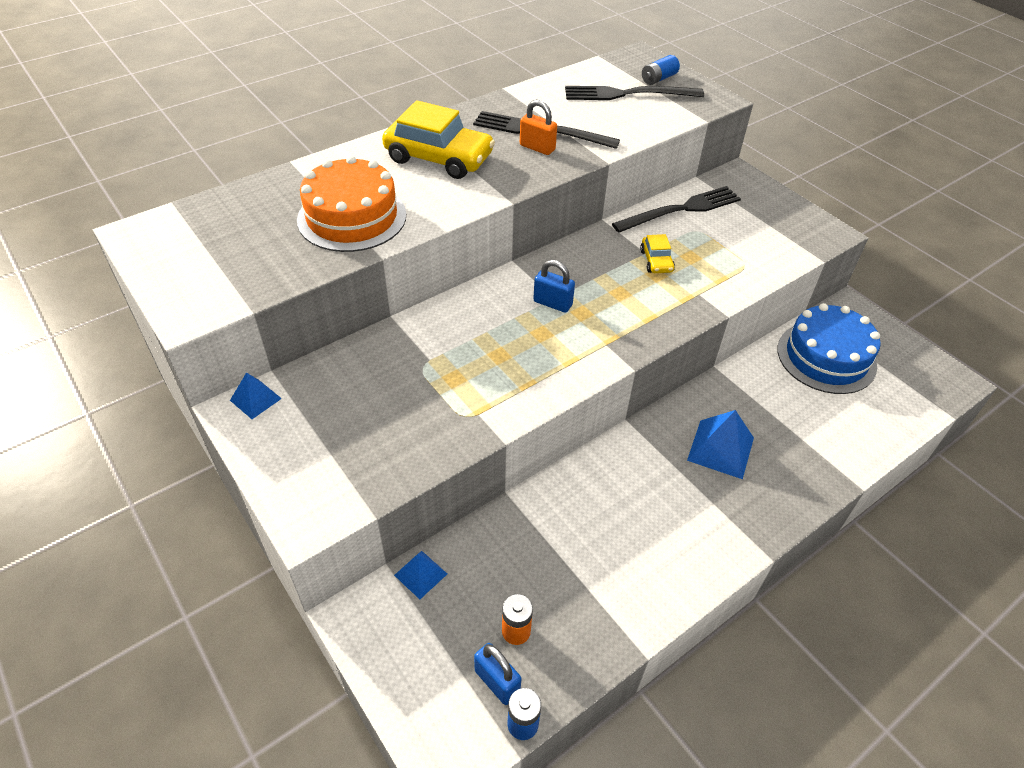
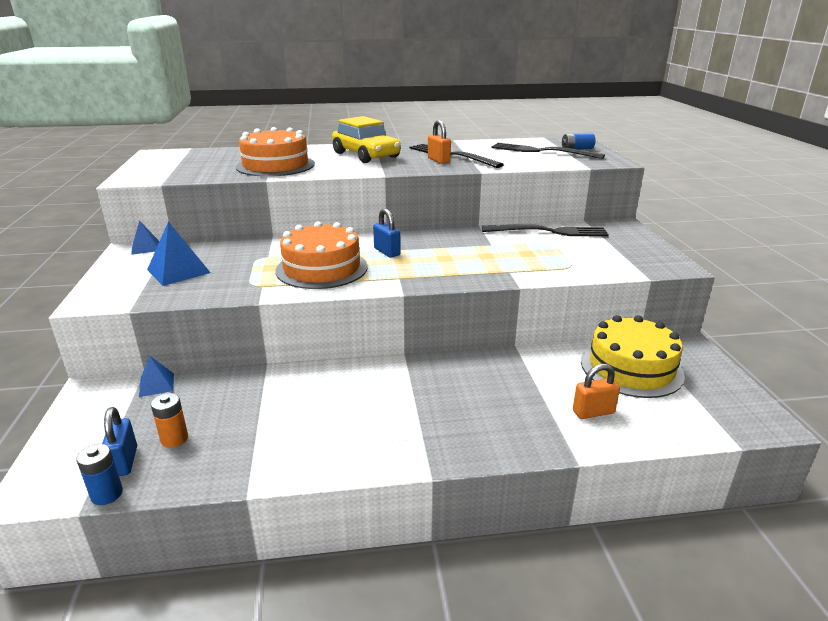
camera: 30 degrees right, 20 degrees down
(512, 358) = (321, 268): none -> orange cake
(656, 261) = (495, 250): yellow car -> none
(720, 448) = (464, 393): blue pyramid -> blue pyramid (178, 271)
(826, 357) = (631, 368): blue cake -> yellow cake
(834, 425) = (593, 412): none -> orange padlock

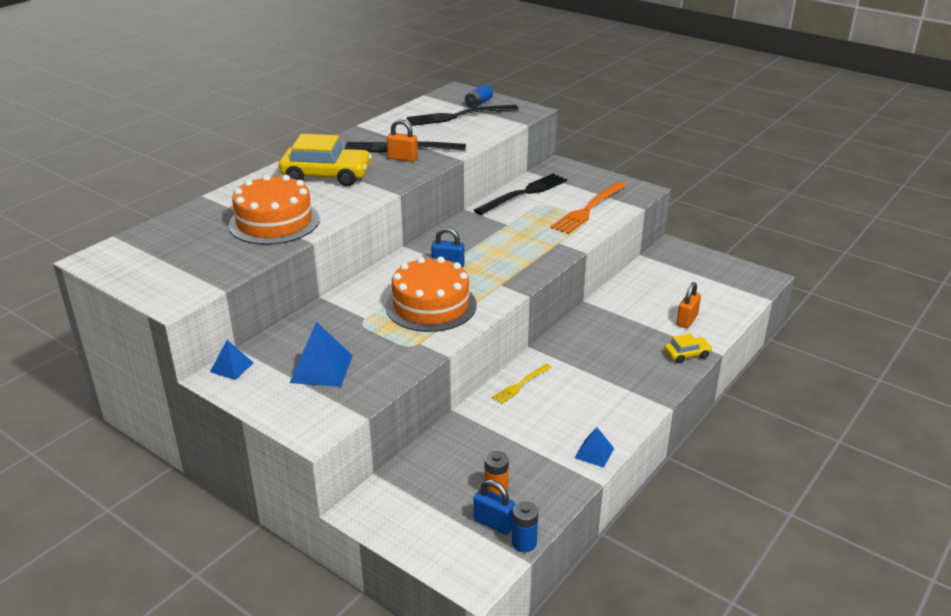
camera: 45 degrees left, 5 degrees up
(156, 385) = (405, 473): blue pyramid -> blue pyramid (594, 453)
(344, 376) = (520, 384): none -> yellow fork
(538, 441) = (687, 354): none -> yellow car
(588, 260) = (588, 209): none -> orange fork
(631, 368) = (666, 280): yellow cake -> none

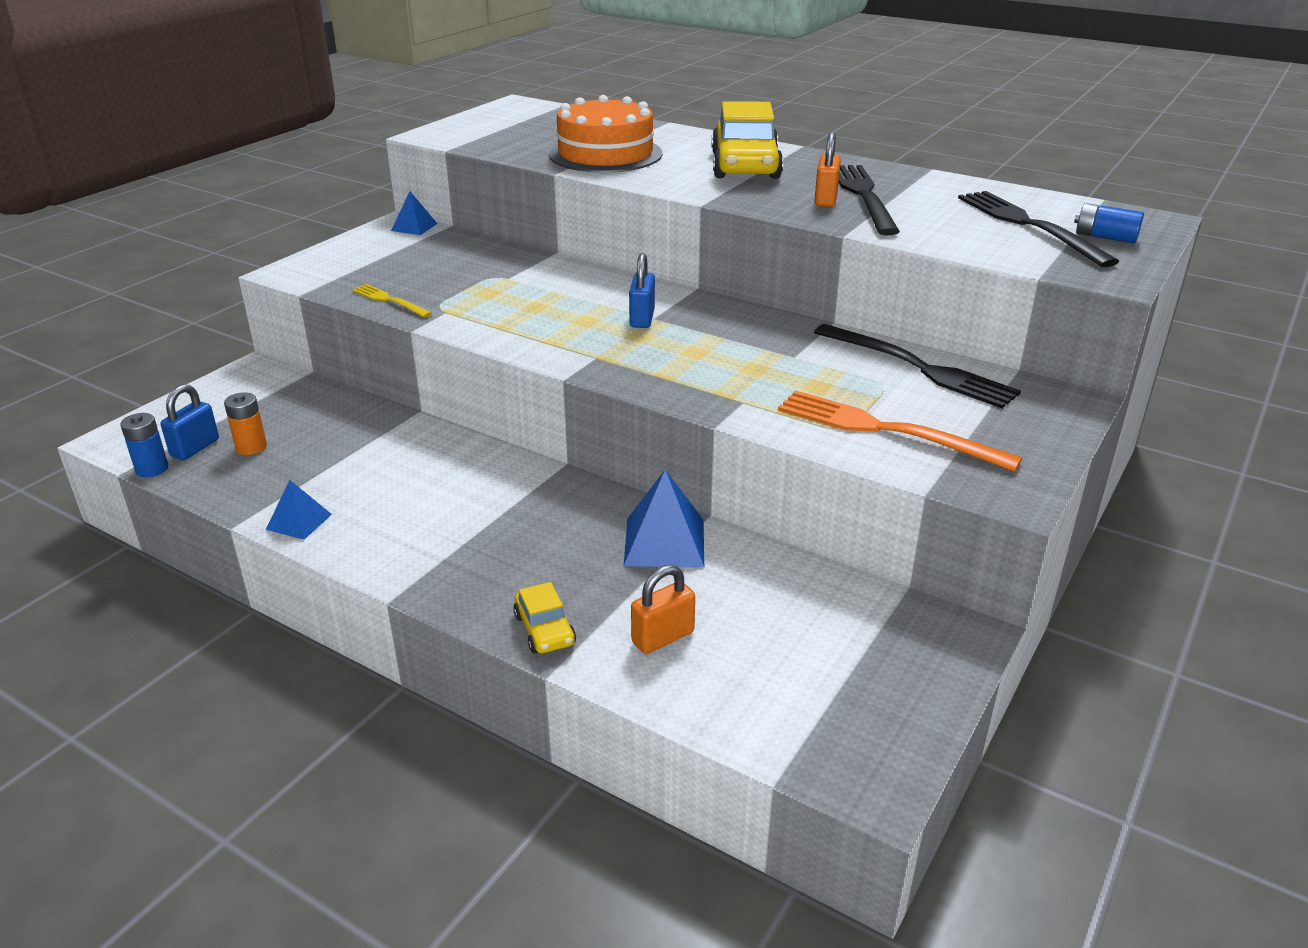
camera: 85 degrees right, 0 degrees up
(321, 368) = (401, 265): blue pyramid -> blue pyramid (664, 542)
(431, 305) = (535, 313): orange cake -> none
(520, 384) = (468, 459): yellow fork -> yellow fork (390, 300)
(687, 320) = (663, 637): orange padlock -> orange padlock turned 60 degrees counterclockwise

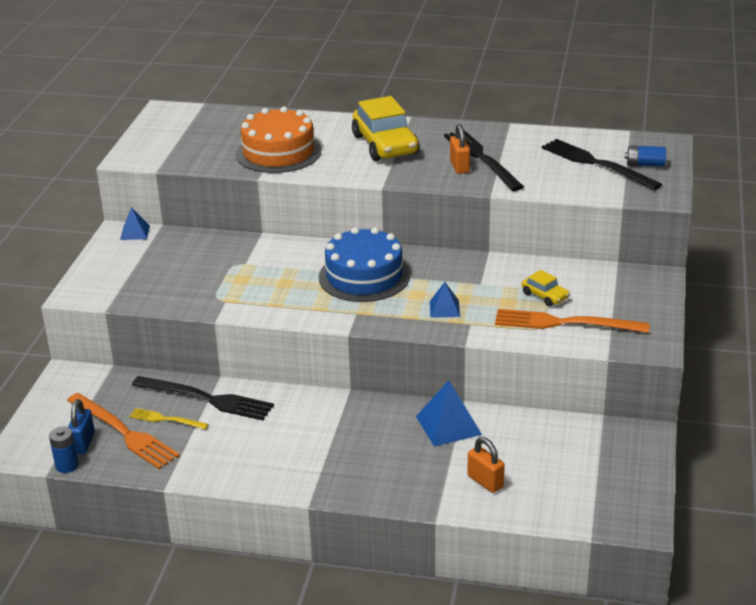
camera: 20 degrees left, 0 degrees up
(251, 447) = (123, 432): orange battery -> orange fork
(299, 521) = (206, 473): blue pyramid -> blue pyramid (444, 309)
(390, 300) = (177, 301): yellow fork -> yellow fork (166, 419)
(544, 630) = (415, 496): yellow car -> yellow car (545, 296)
(642, 318) = (364, 276): blue padlock -> blue cake
(663, 637) = (485, 481): orange padlock -> orange padlock turned 75 degrees counterclockwise
(918, 367) = (559, 274): black fork -> black fork (206, 399)

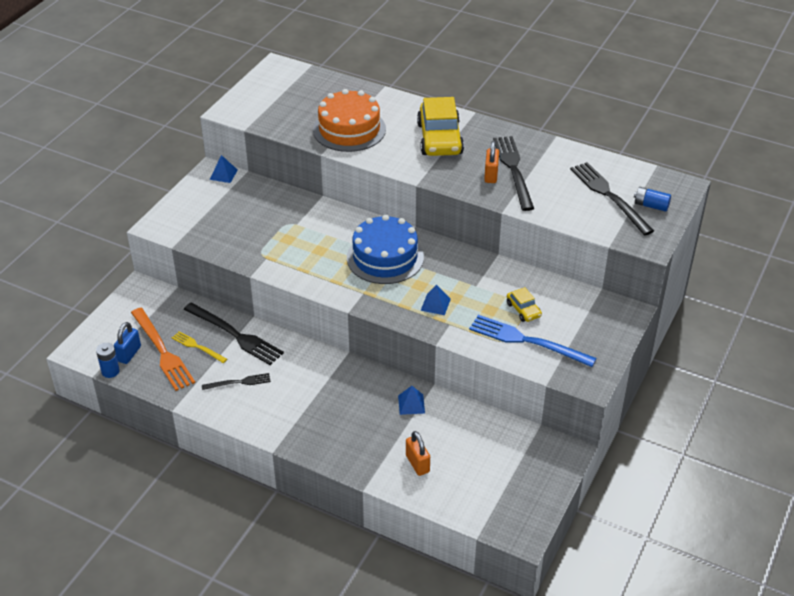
camera: 15 degrees right, 10 degrees up
(233, 445) = (239, 382): none -> black fork
(448, 425) = (411, 404): blue pyramid -> blue pyramid, size x0.60
(565, 323) = (527, 341): orange fork -> blue fork

